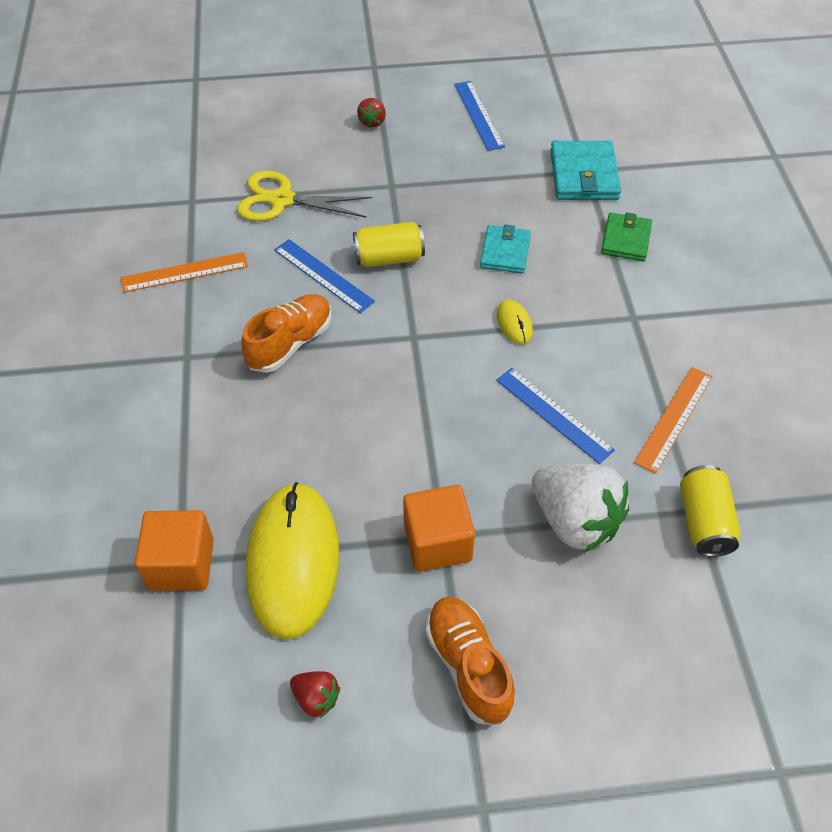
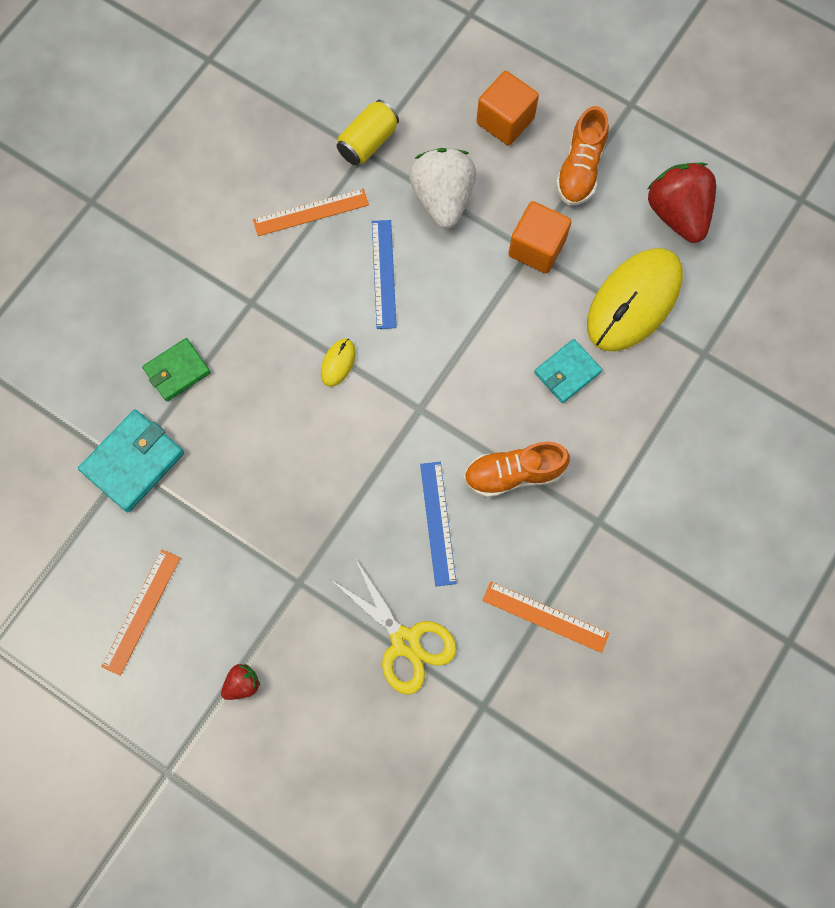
camera: 140 degrees left, 20 degrees up
(181, 564) = (704, 351): orange cube -> orange cube (505, 121)
(316, 698) = (677, 214): red strawberry -> red strawberry, size x2.17
(389, 258) = (372, 500): yellow can -> none
(478, 115) = (141, 611): blue ruler -> orange ruler
(505, 252) = (279, 433): turquoise wallet -> turquoise wallet (567, 372)

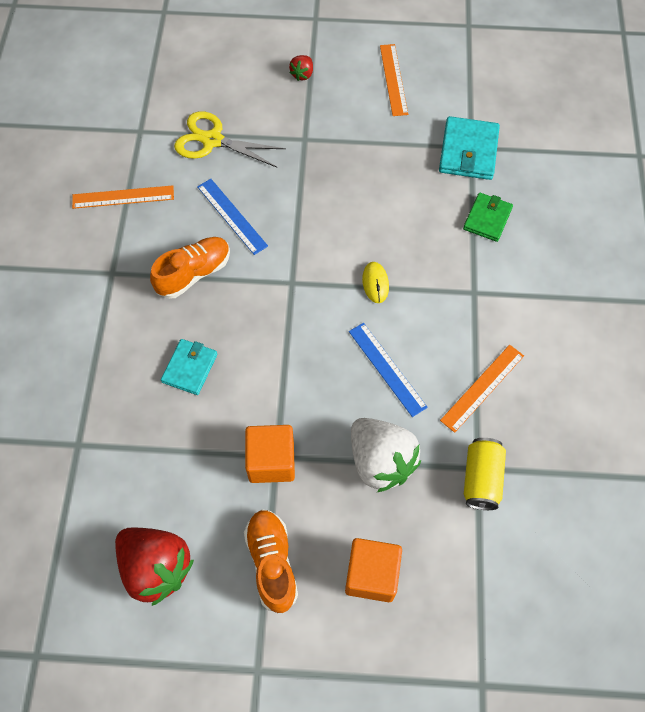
camera: 150 degrees right, 10 degrees down
(634, 301) = (160, 458): yellow mouse -> none

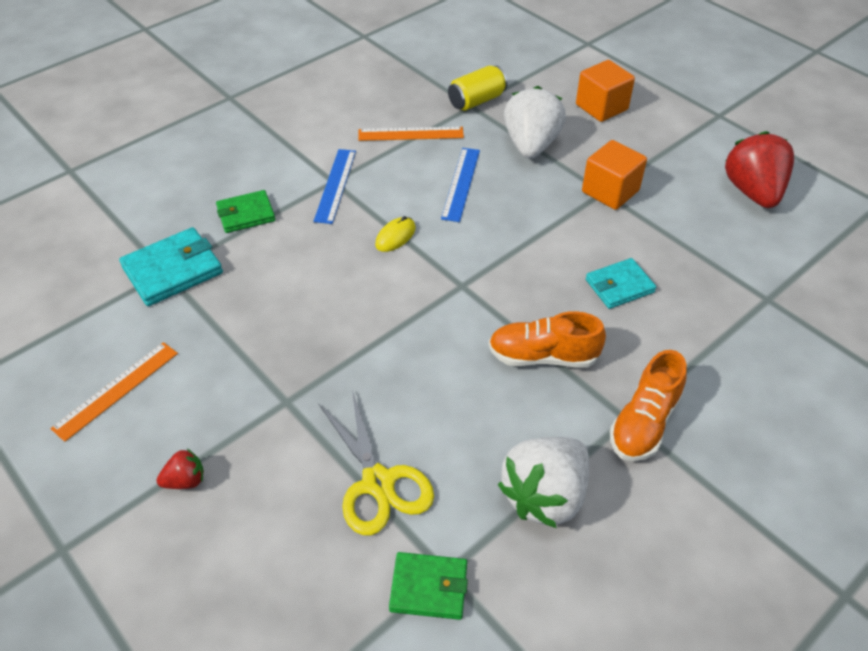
camera: 135 degrees left, 15 degrees down
(123, 197) = (545, 495): orange ruler -> white strawberry
(142, 120) = (429, 587): none -> green wallet
(232, 216) = (450, 381): blue ruler -> blue ruler (335, 185)
(272, 563) = (663, 147): orange shoe -> orange shoe (644, 422)

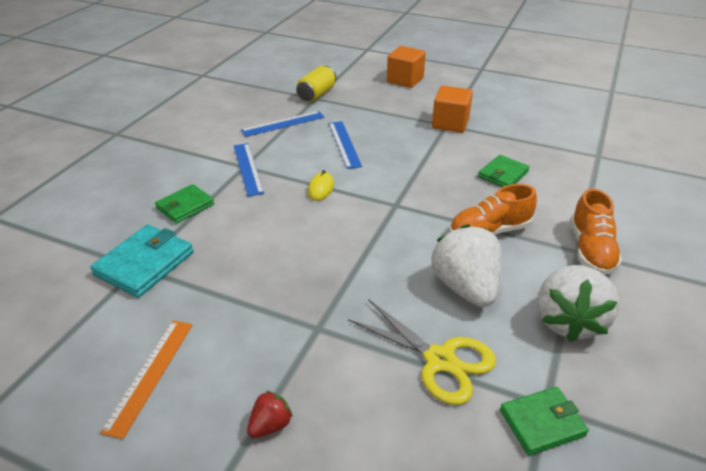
camera: 25 degrees left, 10 degrees down
(410, 134) = (283, 124): orange ruler -> blue ruler
(531, 145) = (375, 110): white strawberry -> white strawberry (465, 287)
(619, 286) = (503, 174): turquoise wallet -> green wallet
(752, 192) = (536, 103): red strawberry -> none

